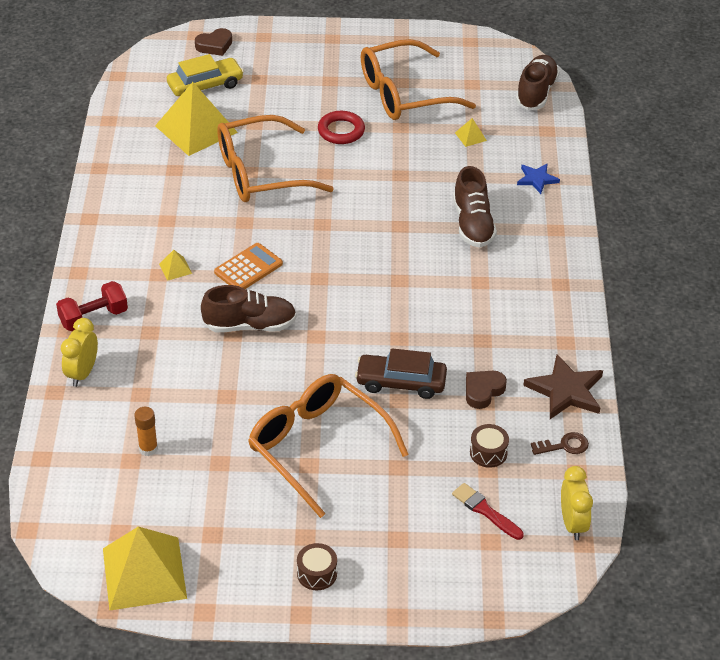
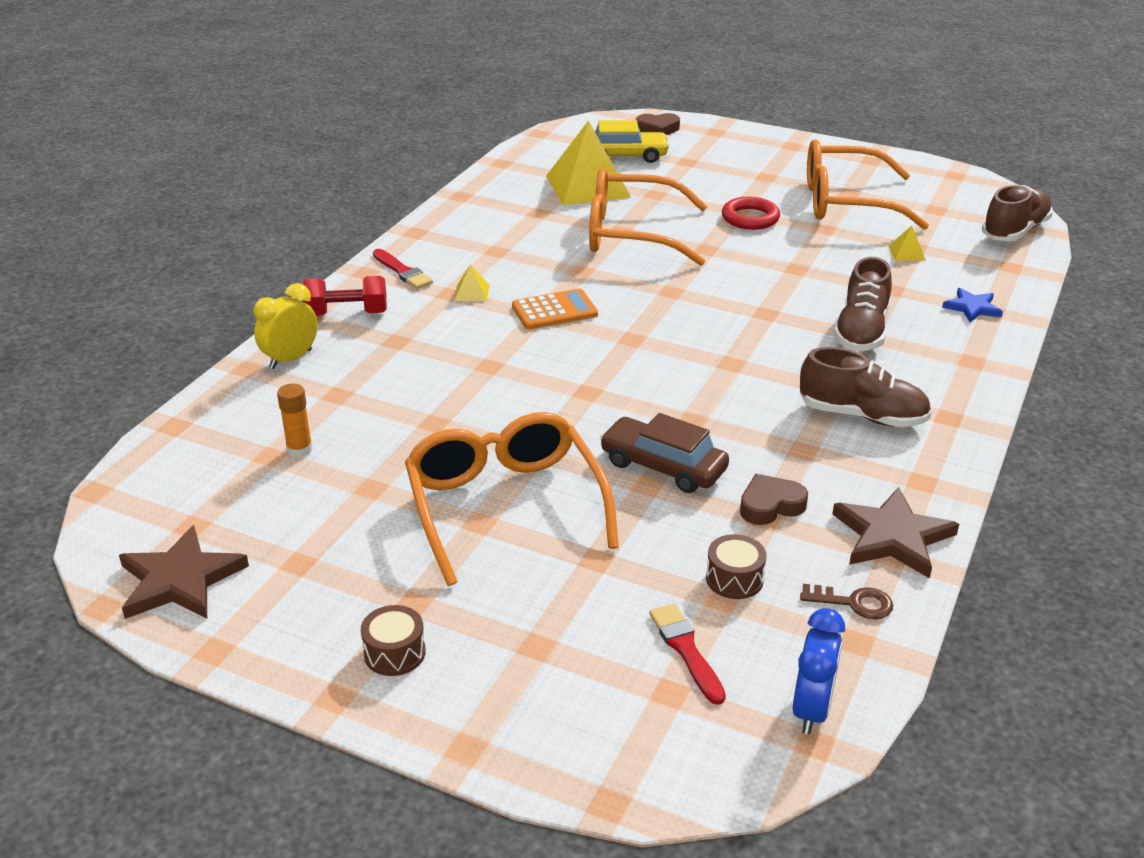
camera: 25 degrees right, 10 degrees down
(108, 263) = (403, 271): none -> red brush
(144, 573) = (180, 580): yellow pyramid -> brown star
(250, 325) = (515, 362): brown shoe -> brown shoe (862, 416)
(572, 524) = (811, 709): yellow clock -> blue clock

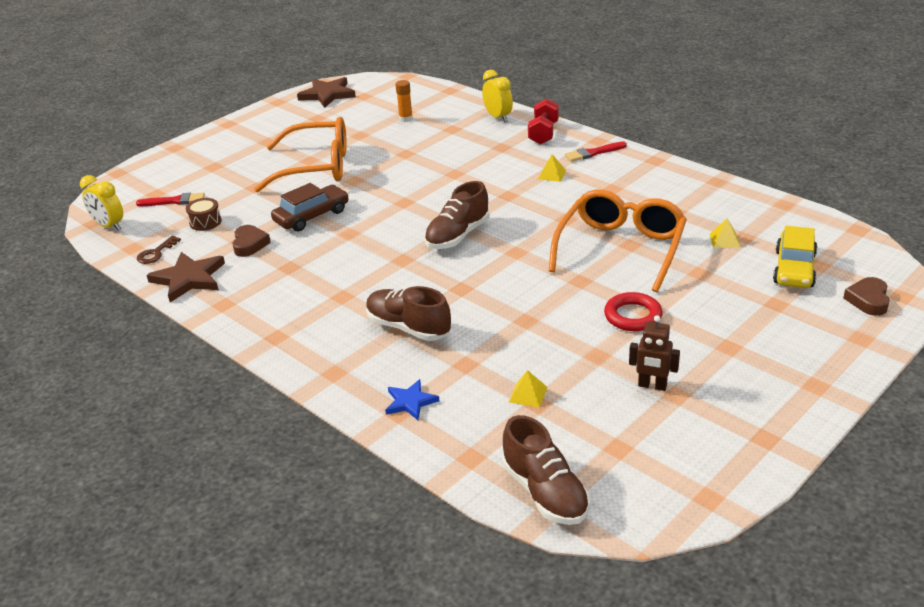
camera: 110 degrees right, 0 degrees up
(394, 653) = (240, 136): brown drum -> none
(554, 311) = (511, 202): orange calculator -> none
(588, 186) = (724, 240): yellow pyramid -> yellow pyramid, size x0.40
(811, 709) = (109, 226): blue clock -> yellow clock
(846, 202) = (652, 386): orange glasses -> brown robot
(862, 416) = (305, 299): brown shoe -> brown shoe (457, 235)

